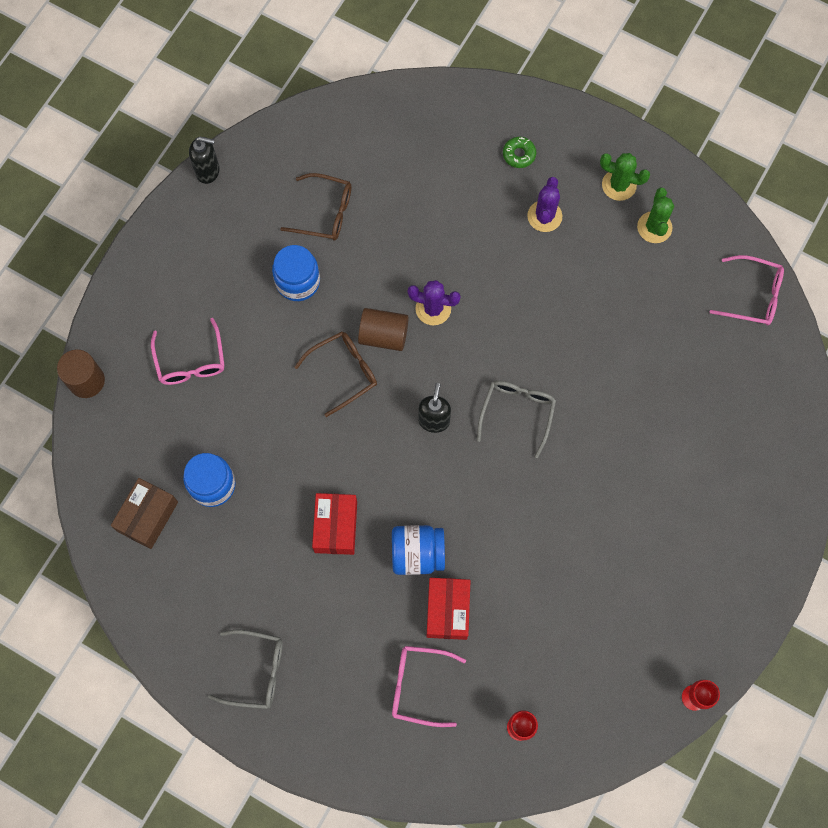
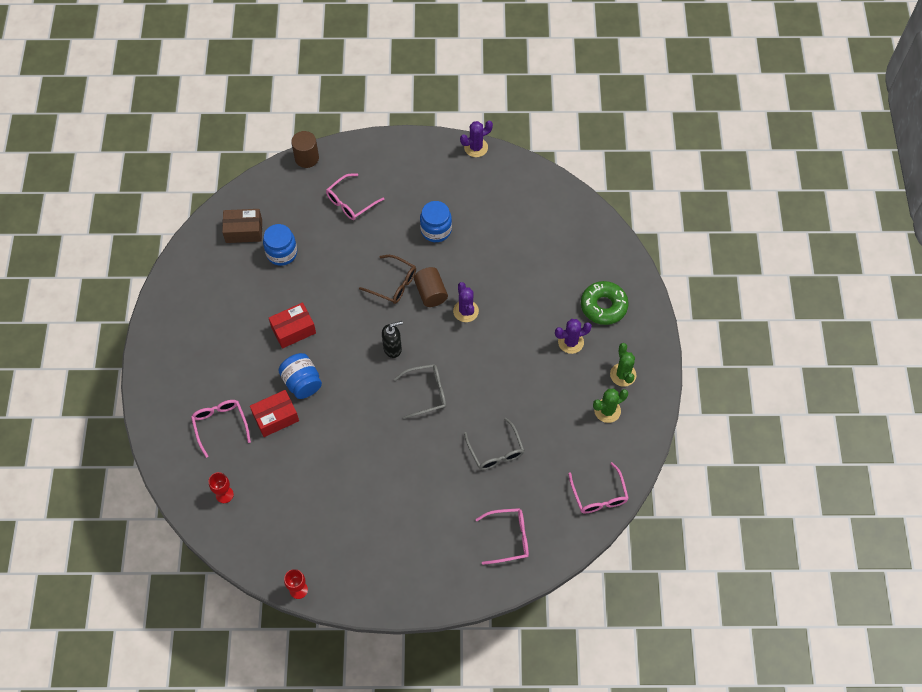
camera: 60 degrees right, 10 degrees down
(208, 171) = (476, 147): black soap dispenser -> purple cactus
(255, 671) = (182, 333): grey glasses -> grey glasses (495, 450)
(324, 212) = (490, 220): brown glasses -> none
(519, 154) = (603, 306): green donut -> green donut, size x1.90
(753, 422) = (508, 538): none -> pink glasses

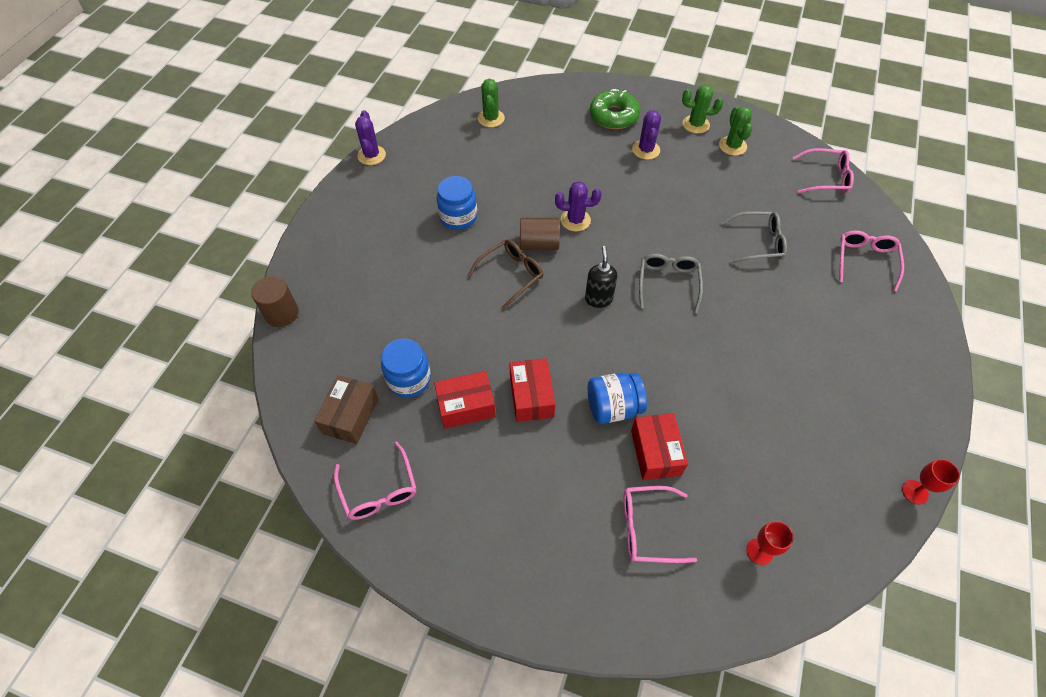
camera: 70 degrees left, 5 degrees down
(273, 294) = (466, 406): none -> red box
(351, 202) = (375, 285): pink glasses -> pink glasses (379, 489)
(557, 214) = (491, 118): none -> green cactus

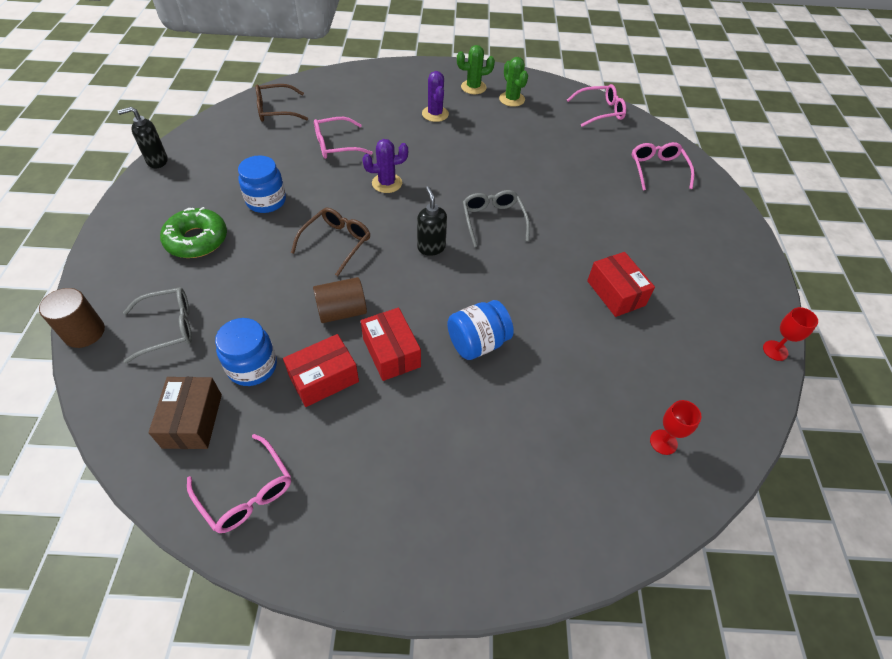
camera: 20 degrees left, 5 degrees down
(371, 155) = (157, 161): purple cactus -> black soap dispenser
(491, 118) = (276, 110): green cactus -> brown glasses
(539, 244) = (357, 210): brown cylinder -> brown cylinder (342, 311)
(614, 116) = (396, 91): green donut -> green donut (197, 240)
(648, 528) = (550, 450): pink glasses -> pink glasses (336, 145)
(655, 452) = (533, 375): red box -> red box (616, 293)
(757, 243) = (561, 172): grey glasses -> grey glasses (168, 328)

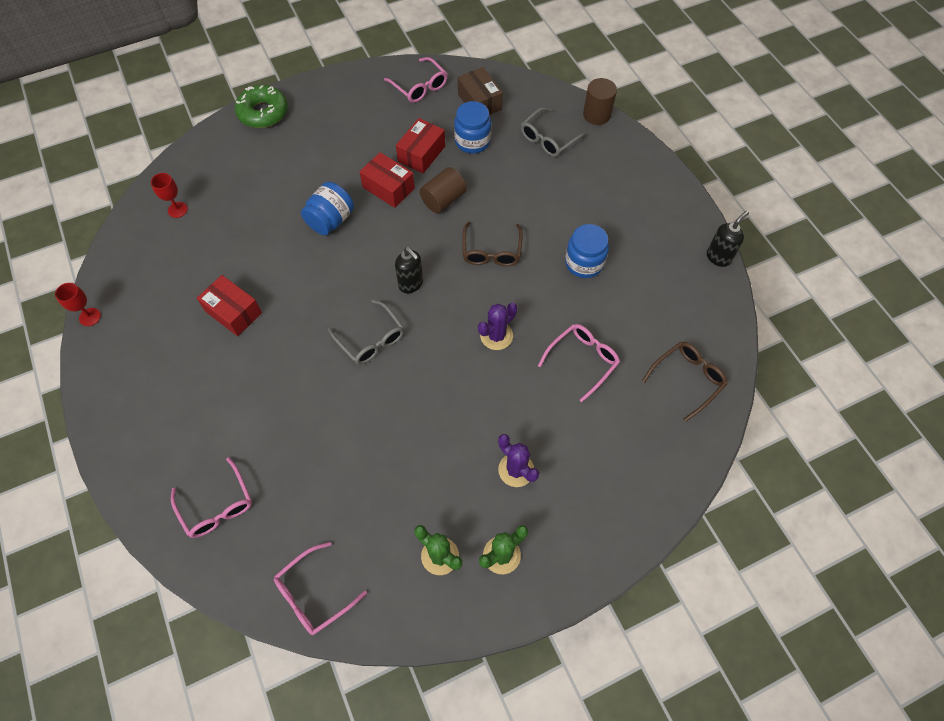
camera: 155 degrees right, 10 degrees up
(197, 240) = (600, 203): green donut -> green donut (263, 113)
(246, 491) = (419, 86): pink glasses -> pink glasses turned 150 degrees counterclockwise

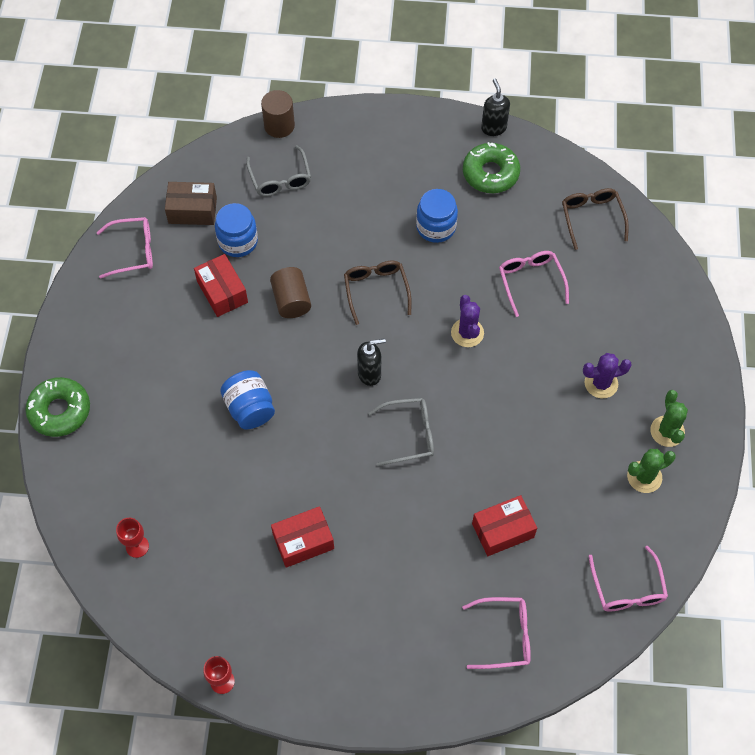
camera: 60 degrees left, 0 degrees up
(388, 188) = (244, 340): red box -> red box (502, 530)
(491, 251) = (376, 291): brown glasses -> brown glasses turned 135 degrees counterclockwise
(670, 277) = (490, 173): none -> green donut

